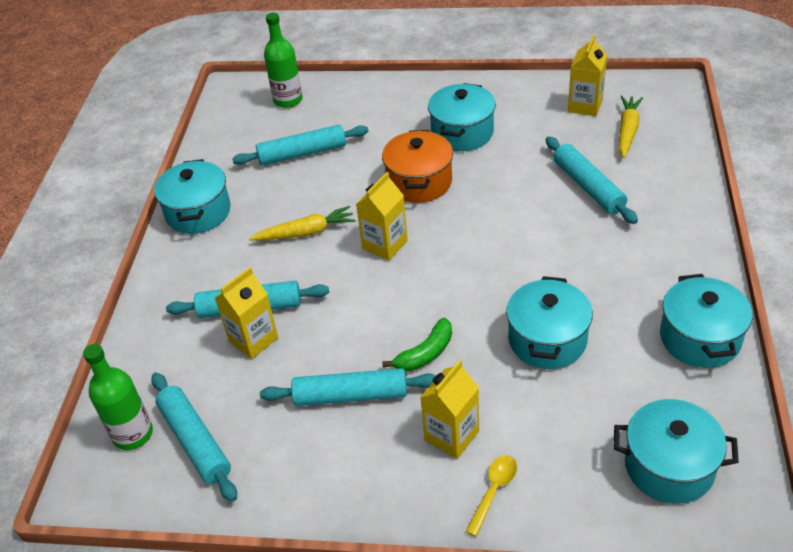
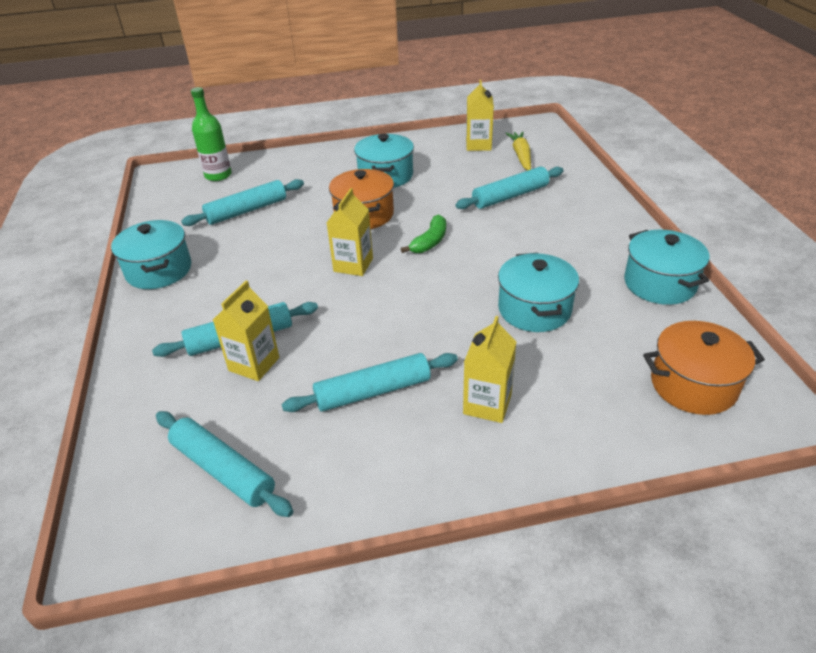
camera: 20 degrees left, 5 degrees down
(133, 434) = (148, 479): green bottle -> none
(306, 232) = (274, 268): yellow carrot -> none
(425, 354) = (430, 342): green banana -> green banana (430, 242)
(493, 491) = (550, 442): yellow spoon -> none
(588, 187) = (510, 196): turquoise rolling pin -> turquoise rolling pin turned 75 degrees counterclockwise
(669, 466) = (693, 385): turquoise pot -> orange pot

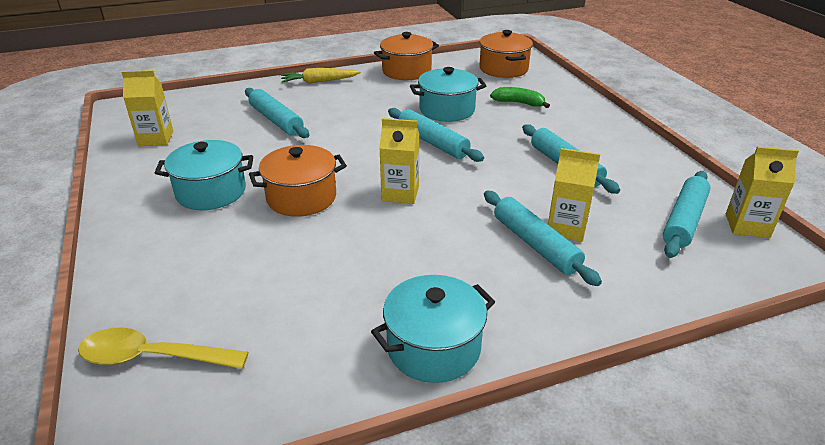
camera: 100 degrees left, 5 degrees down
(218, 175) = (152, 357): green bottle -> yellow spoon
(247, 211) = (279, 295): turquoise rolling pin -> turquoise rolling pin (433, 142)
(430, 242) = (356, 155): green banana -> green banana (519, 103)
(487, 404) = (553, 124): yellow carton -> yellow carton (747, 225)
(521, 156) = (194, 116): yellow carrot -> yellow carrot (319, 81)
(659, 284) = (406, 71): turquoise pot -> orange pot

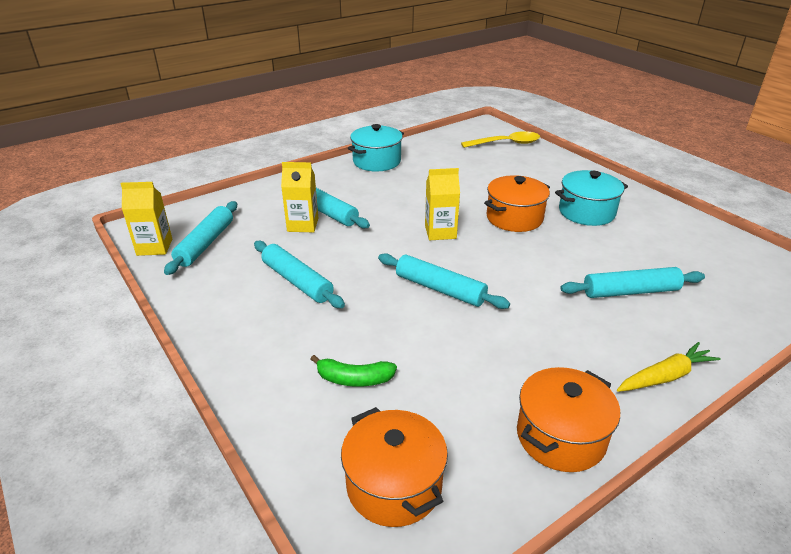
camera: 165 degrees right, 0 degrees up
(156, 138) = (709, 249): yellow carton -> none
(276, 120) = (630, 291): turquoise rolling pin -> turquoise rolling pin turned 45 degrees counterclockwise
(447, 110) = (448, 345): turquoise pot -> none

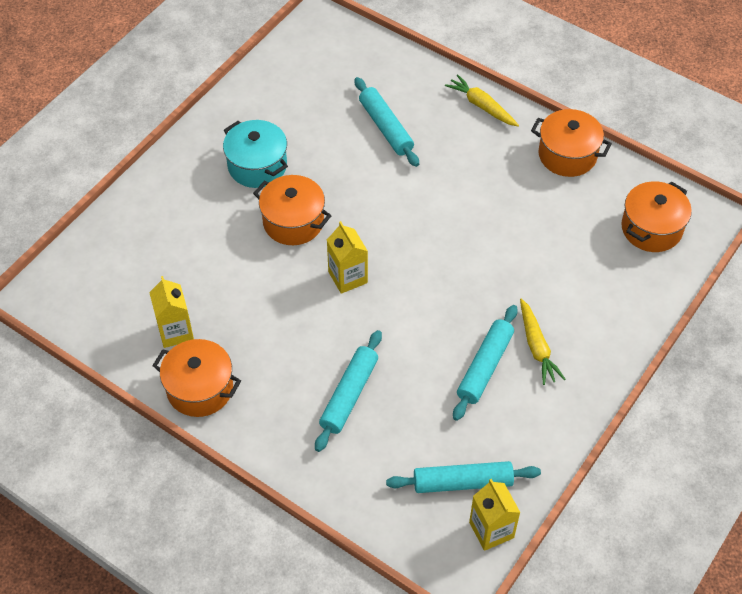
camera: 110 degrees left, 20 degrees up
(293, 319) = (536, 347): none -> yellow carrot
(303, 225) = (386, 406): yellow carton -> yellow carton (175, 332)
(354, 379) = (580, 279): green banana -> none
(376, 161) = (200, 389): turquoise pot -> orange pot
(440, 289) = (443, 254): turquoise rolling pin -> none
(506, 143) = (98, 261): yellow spoon -> none

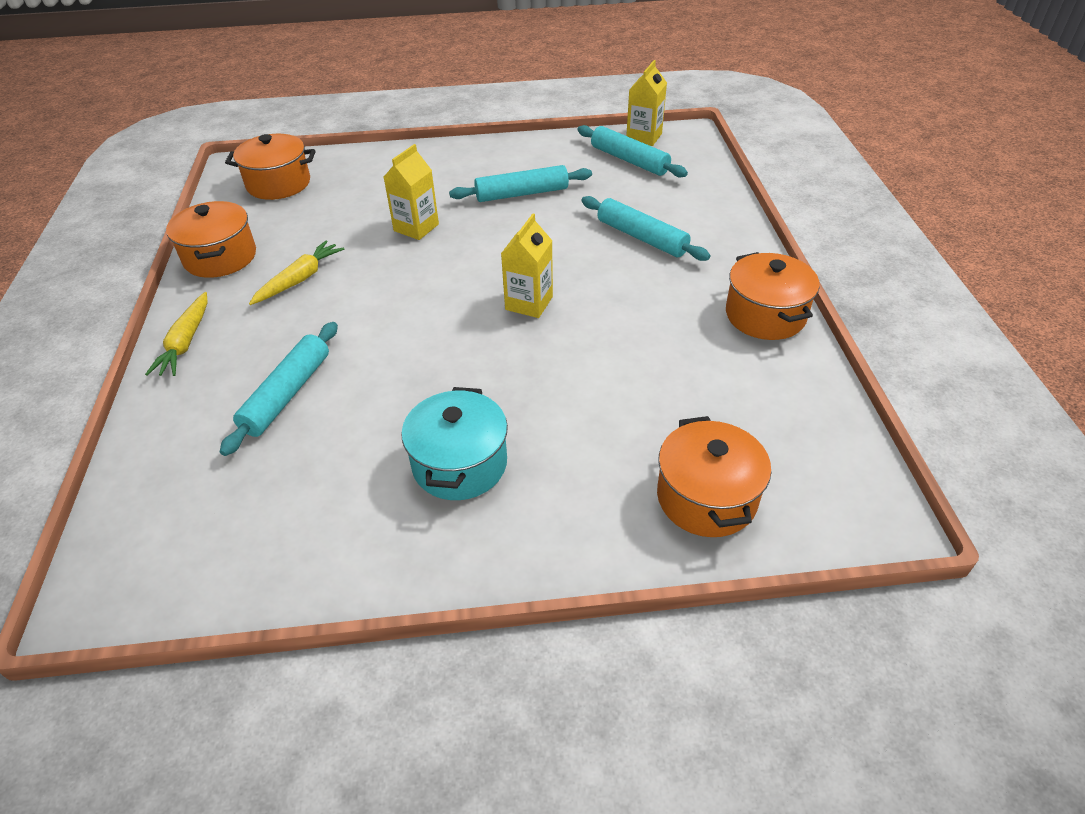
camera: 130 degrees left, 10 degrees down
(175, 332) = (742, 371): yellow carton -> yellow carton (416, 227)
(293, 222) = (507, 379): orange pot -> orange pot (706, 497)
(349, 395) = (641, 237): turquoise rolling pin -> turquoise rolling pin turned 60 degrees clockwise
(536, 347) = (471, 182): yellow carrot -> yellow carrot (299, 279)

